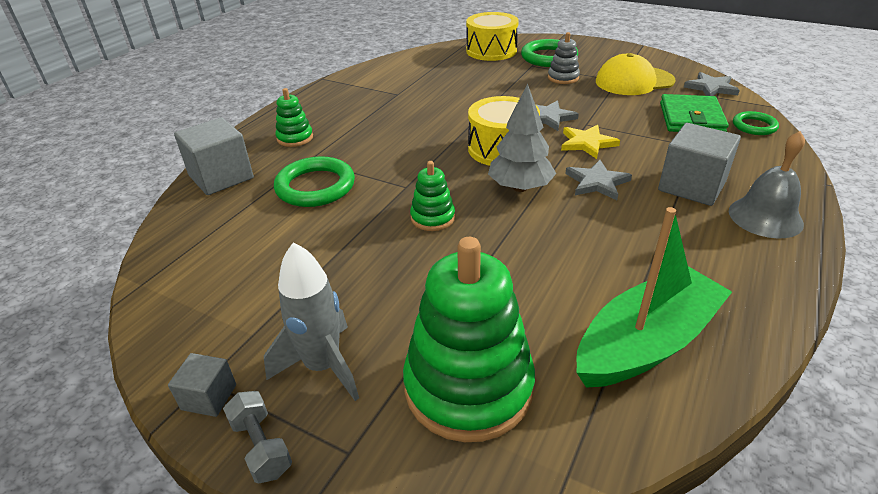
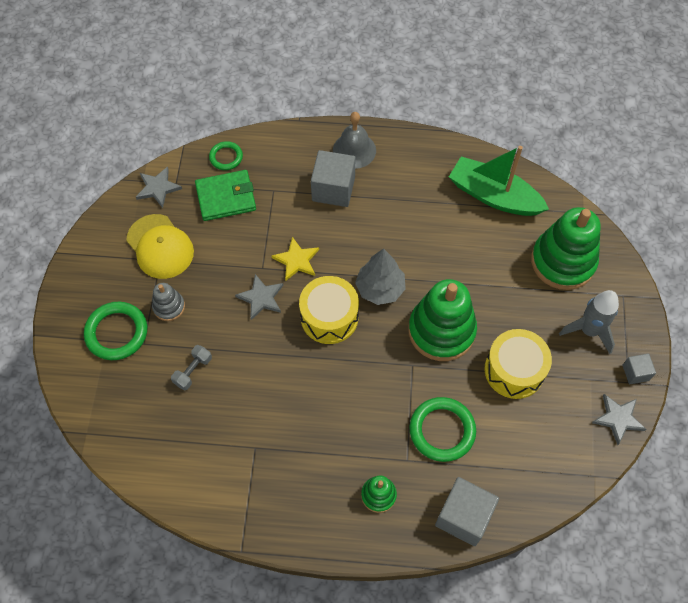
camera: 115 degrees left, 25 degrees up
(261, 447) = (642, 332): grey dumbbell -> grey dumbbell (193, 371)
(432, 218) = (441, 331): green stacking toy -> green stacking toy, size x2.08
(491, 51) = (111, 396): yellow drum -> yellow drum (514, 370)
(597, 182) = (352, 243): grey star -> grey star (618, 419)

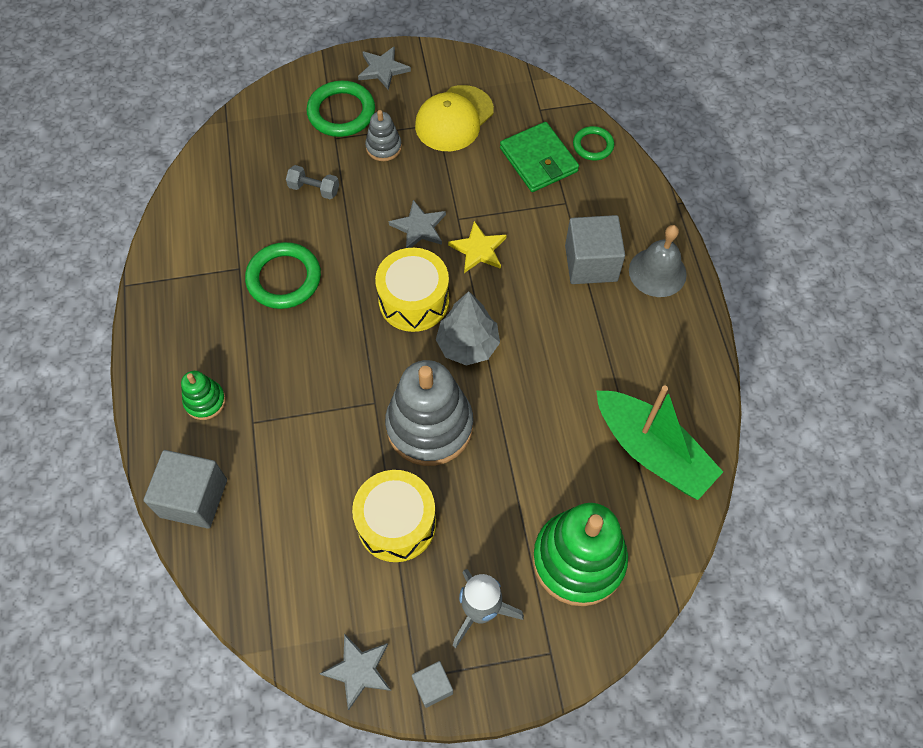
camera: 75 degrees right, 0 degrees up
(158, 188) = (527, 95): grey star -> grey star (383, 69)
(441, 331) = (429, 426): green stacking toy -> grey stacking toy
(442, 430) = (296, 453): green ring -> green ring (284, 278)
(494, 196) = (652, 451): green boat -> green boat turned 120 degrees clockwise

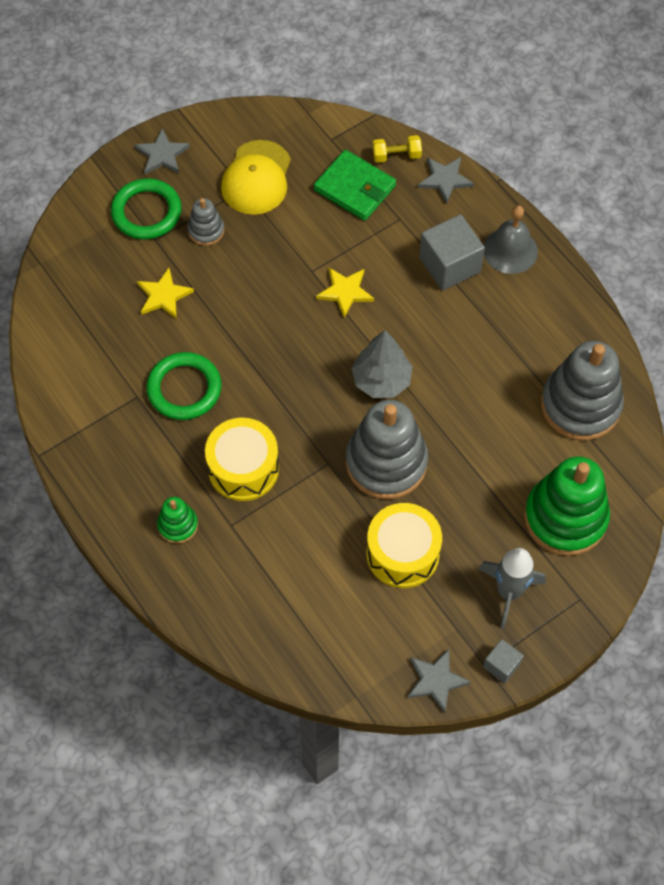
camera: 25 degrees left, 0 degrees up
(194, 498) = (218, 609): grey cube -> none
(314, 189) = (164, 296): grey dumbbell -> yellow star
(414, 300) = (313, 361): yellow drum -> yellow drum (243, 468)
(419, 227) = (281, 293): grey star -> grey star (445, 179)
(593, 145) = (396, 155): green ring -> yellow dumbbell
(652, 451) = (580, 405): green boat -> grey stacking toy

